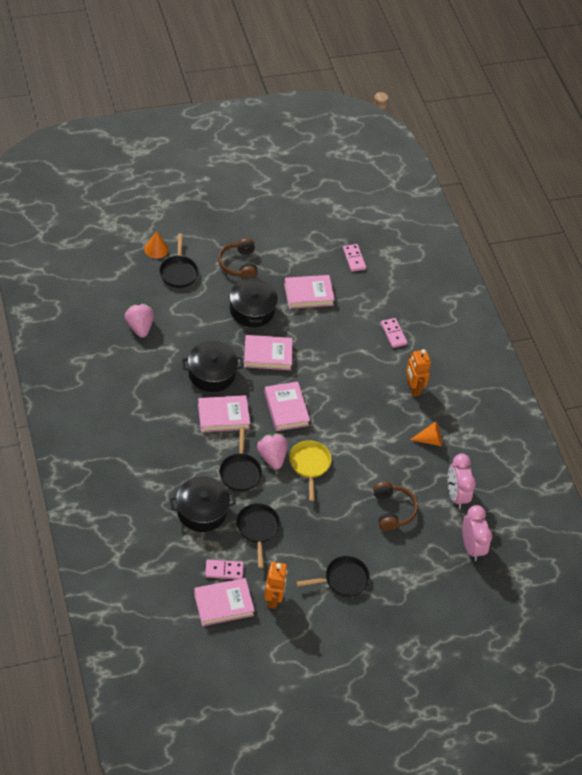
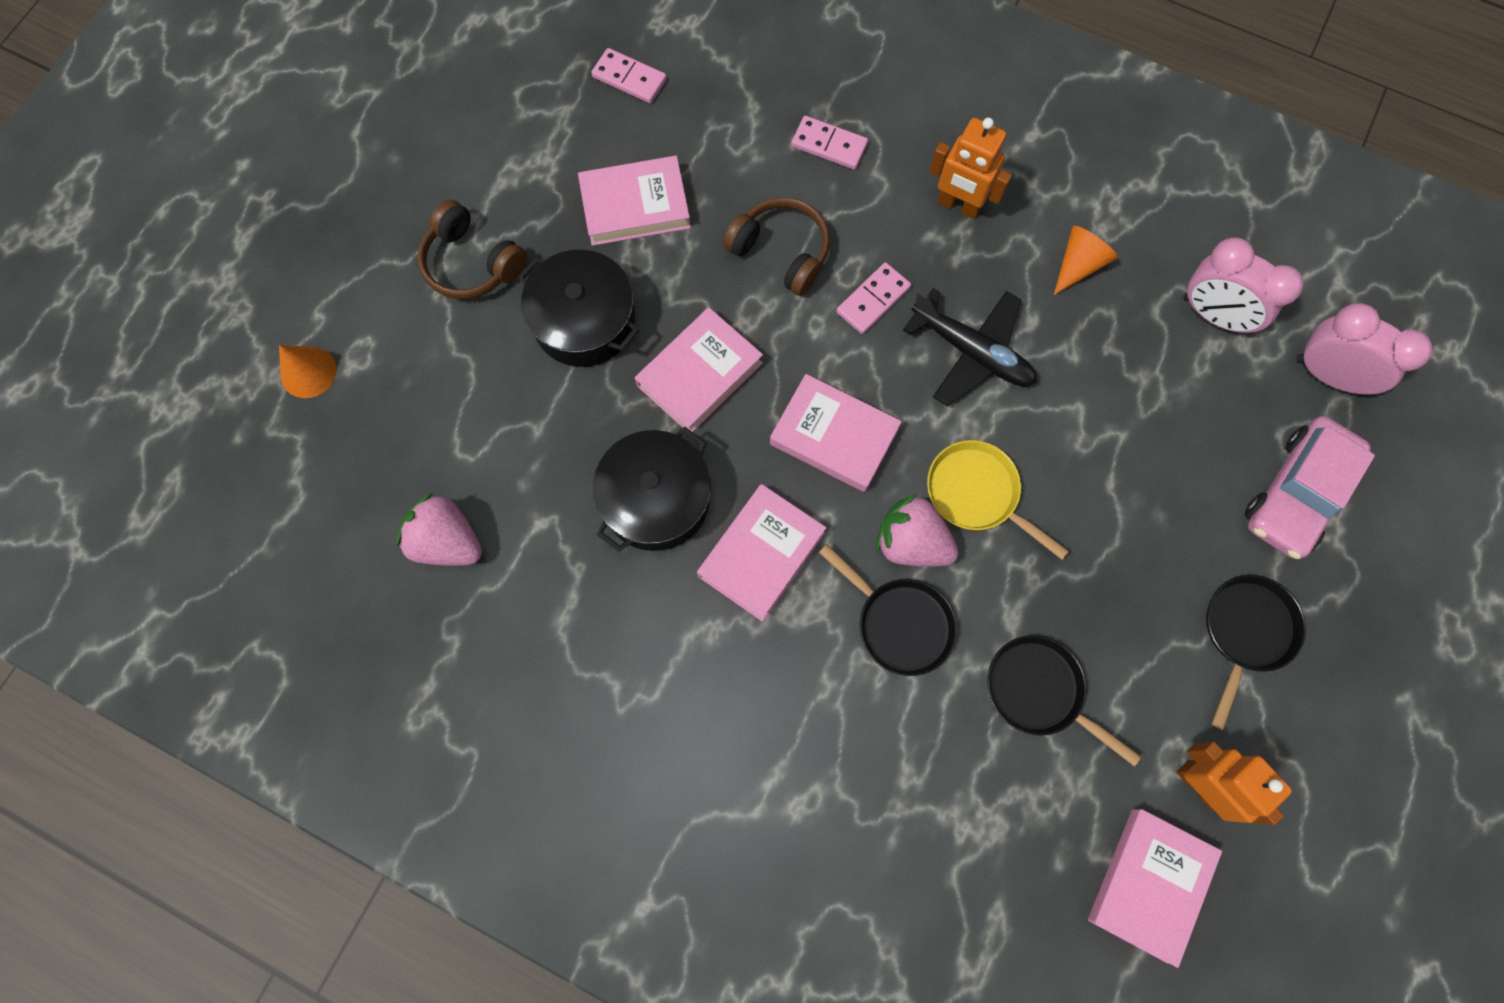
camera: 40 degrees left, 20 degrees up
(178, 272) = (393, 375): black pan -> none
(202, 511) = (927, 759): black pot -> none
(224, 570) = (1080, 824): pink domino -> pink domino (873, 300)
(308, 294) = (635, 206): pink book -> pink book turned 45 degrees clockwise
(360, 429) = (972, 352): none -> black plane
(392, 510) = (1169, 436): brown headphones -> brown headphones (781, 252)
(412, 564) = (1296, 494): none -> pink car

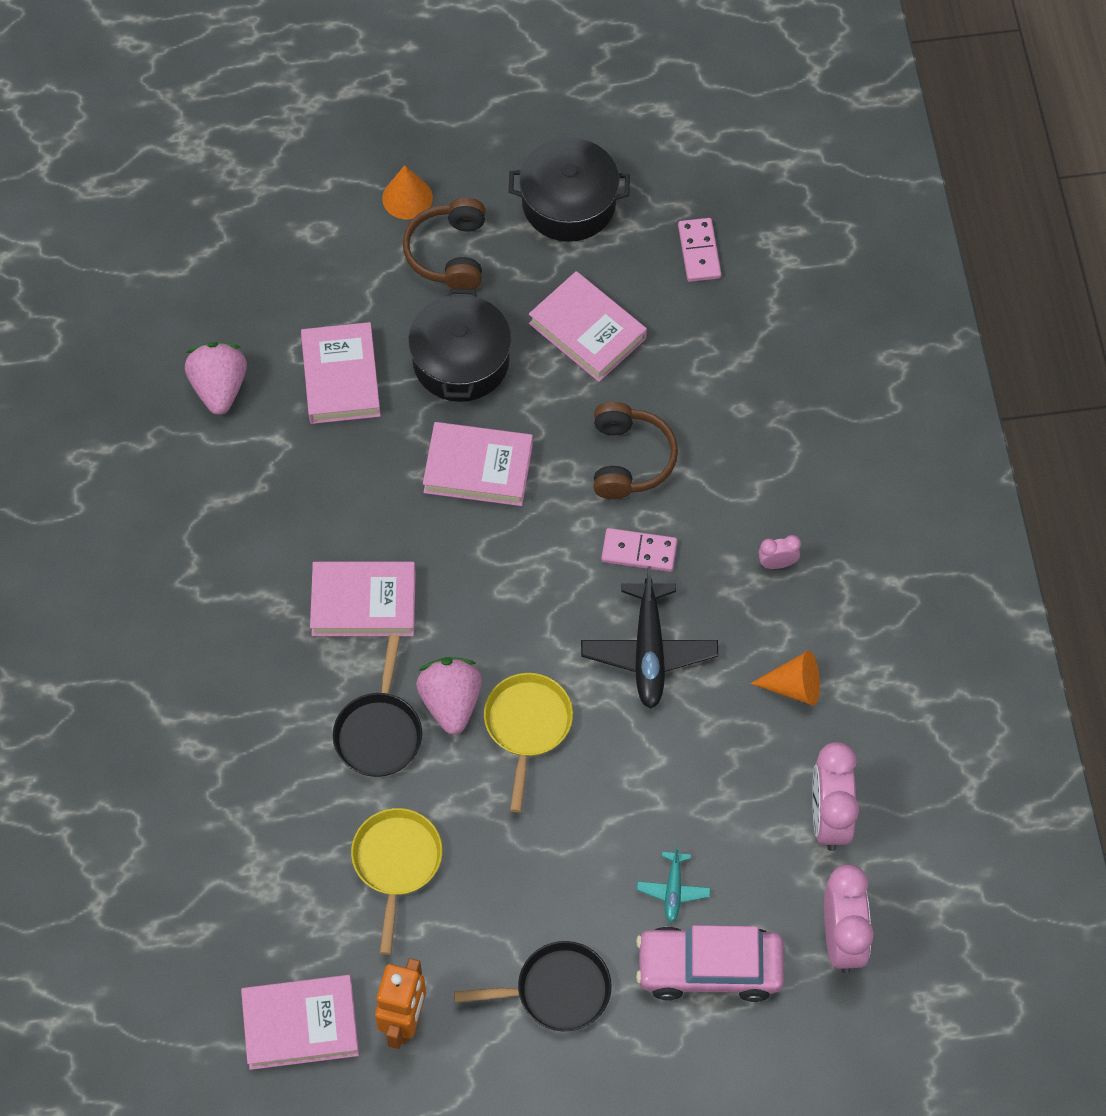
camera: 55 degrees right, 10 degrees down
(308, 372) = (279, 209): orange cone -> orange cone (407, 198)
(656, 499) = (354, 504): black pot -> black pot (569, 203)
(829, 145) = (756, 434): pink domino -> none
(834, 436) = (498, 595): pink book -> pink book (341, 377)
(958, 205) = (777, 563): orange robot -> pink clock
(1039, 691) = (396, 863): black pan -> yellow pan
(1206, 475) = (673, 890): none -> turquoise plane

